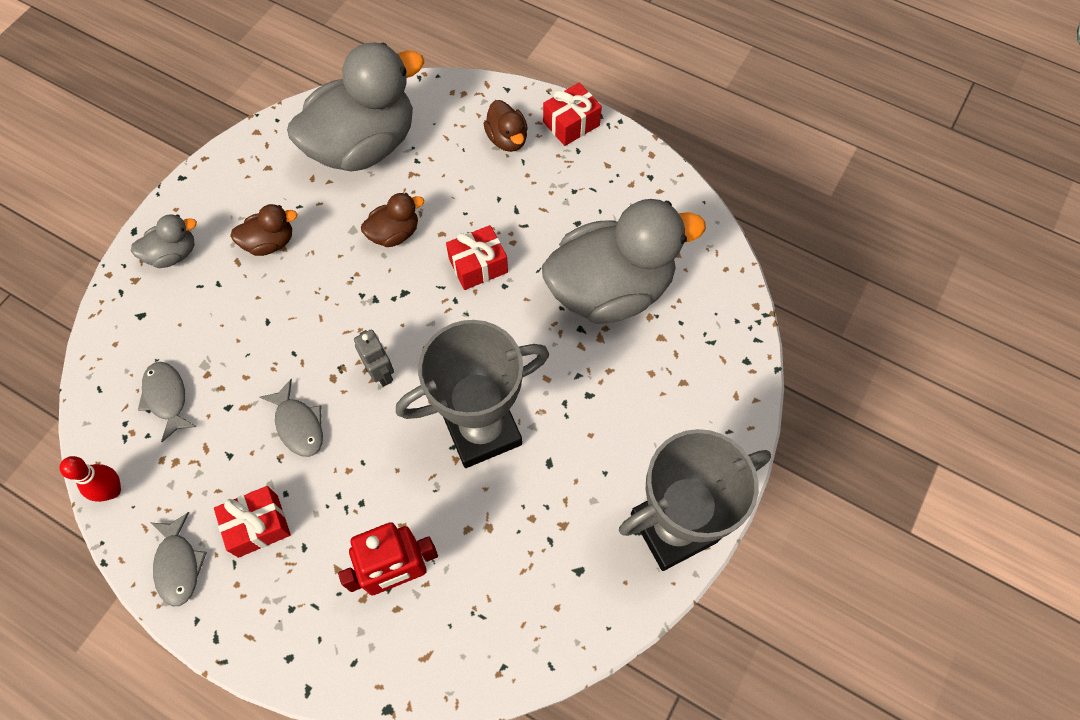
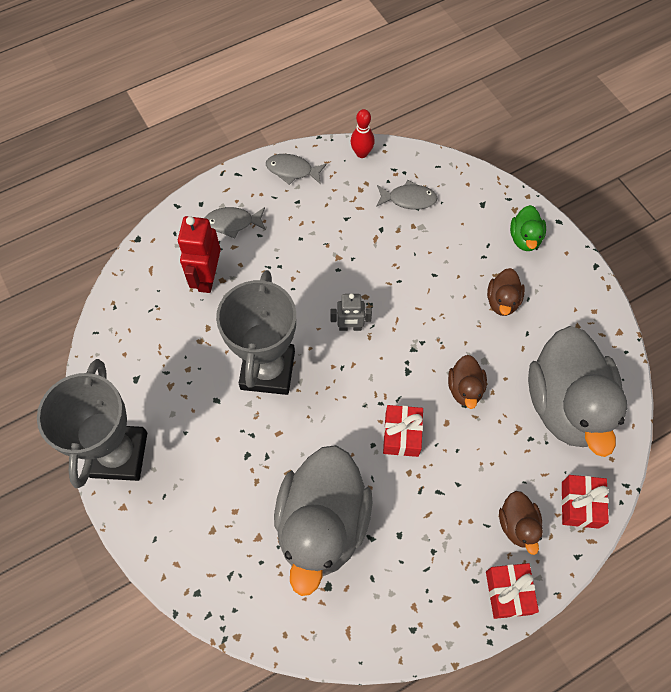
camera: 120 degrees right, 0 degrees up
(173, 254) = (525, 238): grey duck -> green duck
(258, 526) = (289, 217): red gift -> red gift (580, 505)
(298, 425) = (343, 263): grey fish -> grey fish (232, 223)
(507, 139) = (517, 525): brown duck -> brown duck turned 105 degrees counterclockwise

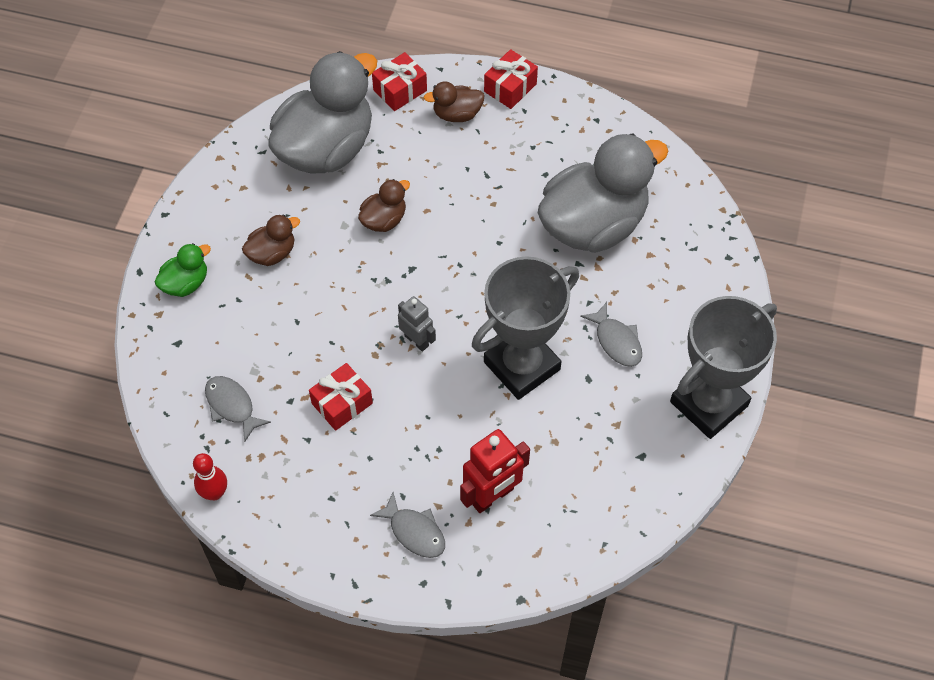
camera: 135 degrees left, 5 degrees down
(292, 170) = (299, 536): grey fish -> grey fish (616, 341)
(401, 435) = (469, 230): red gift -> red gift (342, 403)
(517, 525) = (457, 114): brown duck -> brown duck turned 135 degrees counterclockwise

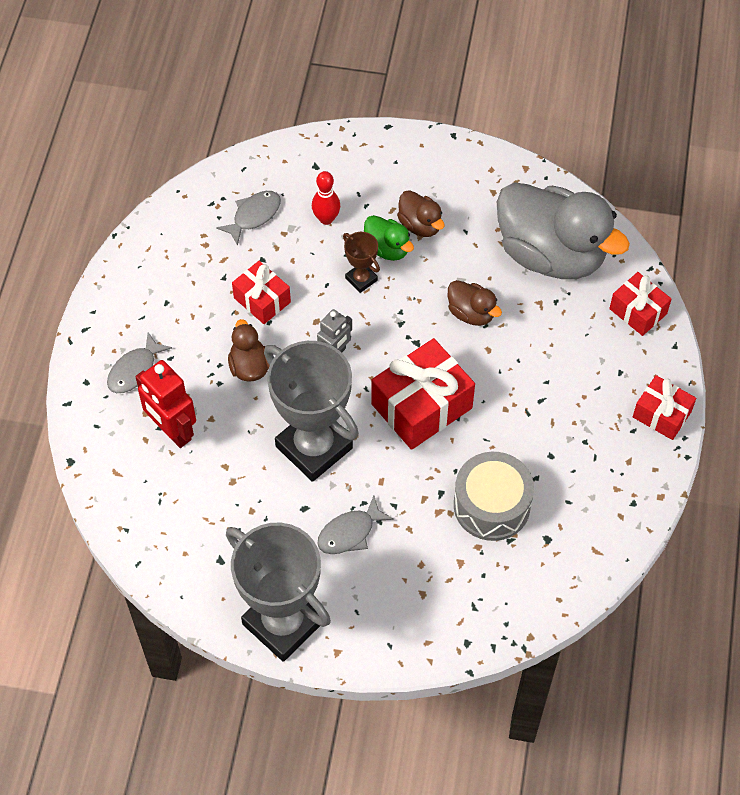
camera: 85 degrees right, 0 degrees up
(186, 283) = (379, 163): green duck -> green duck (387, 249)
(214, 493) = (168, 215): red bowling pin -> red bowling pin (326, 219)
(330, 310) = (361, 279): none -> brown trophy
(457, 114) = (616, 366): brown duck -> brown duck (249, 367)
(484, 270) = (422, 406): none -> red gift
(593, 224) = (491, 505): grey duck -> grey drum

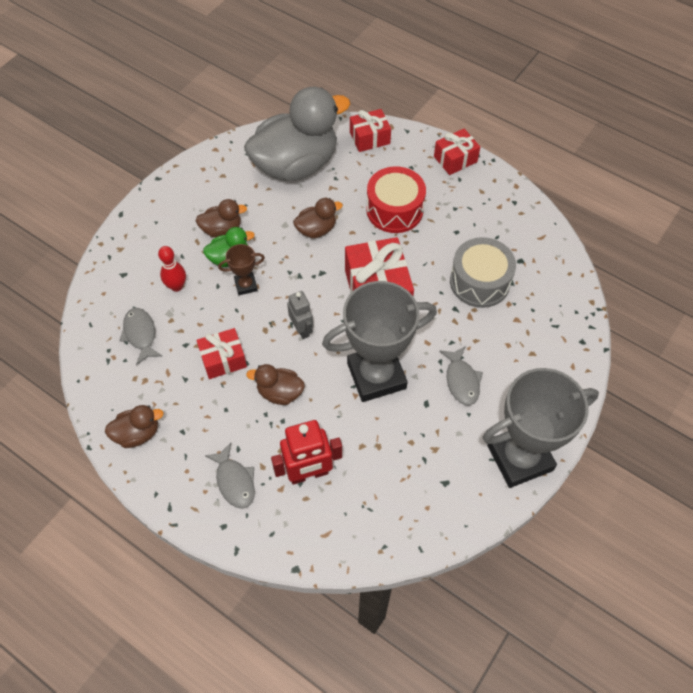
camera: 65 degrees left, 0 degrees up
(146, 267) = (137, 433): none -> brown duck
(545, 379) = (394, 210): none -> red drum

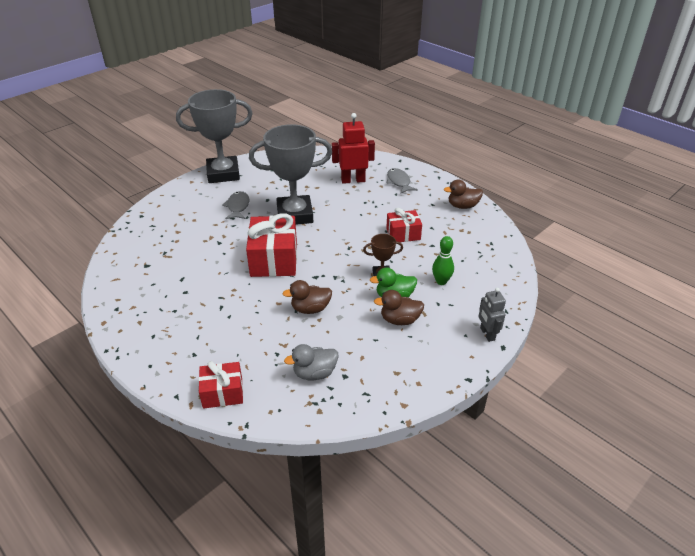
camera: 170 degrees left, 20 degrees down
(140, 334) = (468, 254): grey fish -> none
(176, 286) = (441, 281): red bowling pin -> green bowling pin
(280, 392) = (364, 214): brown duck -> none
(296, 165) = (314, 373): grey duck -> grey duck, size x0.44
(302, 329) = (341, 244): grey robot -> grey robot (487, 334)
(394, 210) = (231, 316): red drum -> none
(455, 159) = (144, 356): red gift -> none
(479, 282) = (189, 255): grey drum -> none

